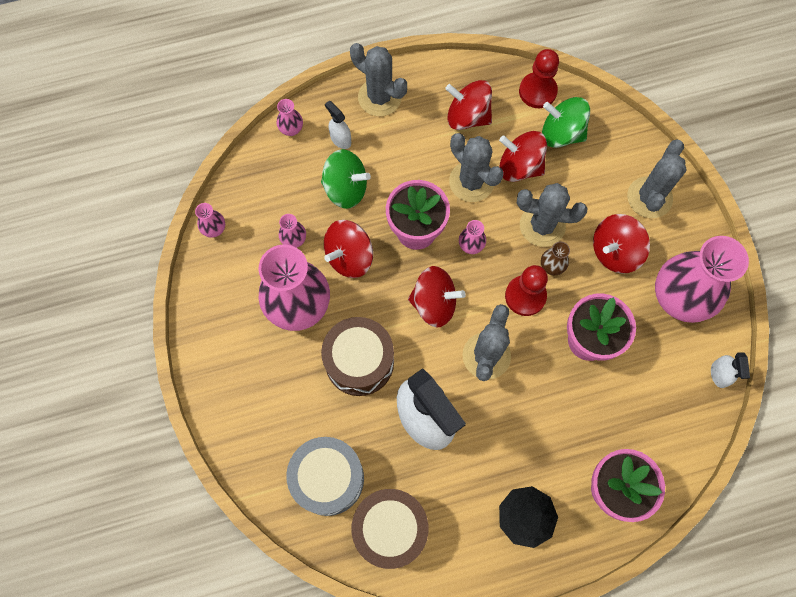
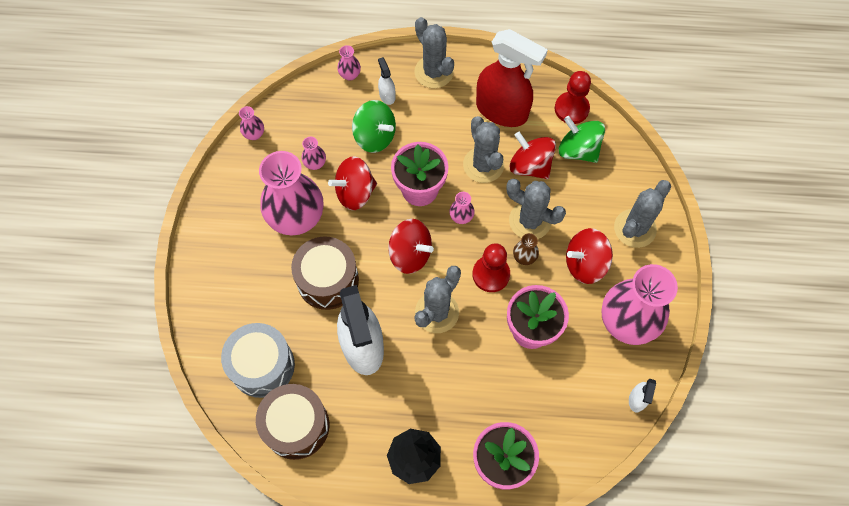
camera: 20 degrees right, 5 degrees down
(467, 117) = (502, 111): red spinning top -> red spray bottle

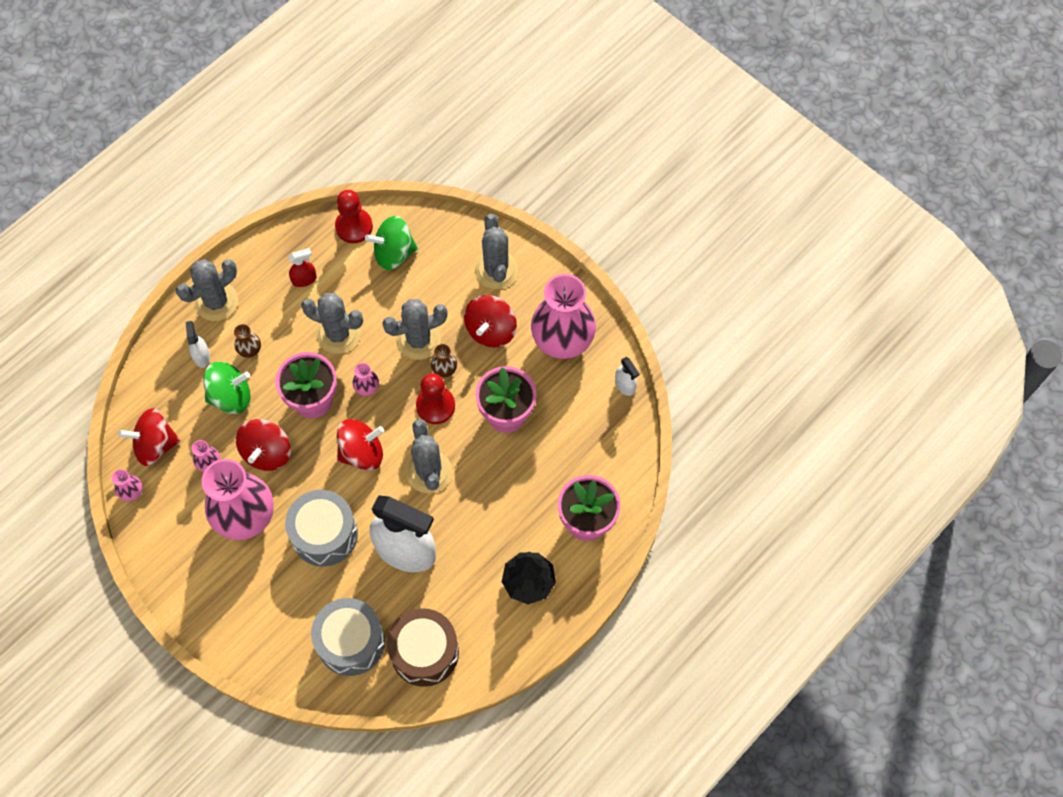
camera: 50 degrees left, 0 degrees up
(328, 280) = (324, 534): brown drum -> grey drum
(350, 75) = (152, 370): pink vase -> none
(387, 95) = (201, 356): white spray bottle -> white spray bottle turned 60 degrees clockwise
(419, 120) = (250, 350): none -> brown vase
(434, 72) = (216, 301): grey cactus -> grey cactus turned 45 degrees counterclockwise
(502, 111) = (304, 279): red spray bottle -> red spray bottle, size x0.42
(530, 166) = (373, 300): red spinning top -> red spinning top (155, 445)

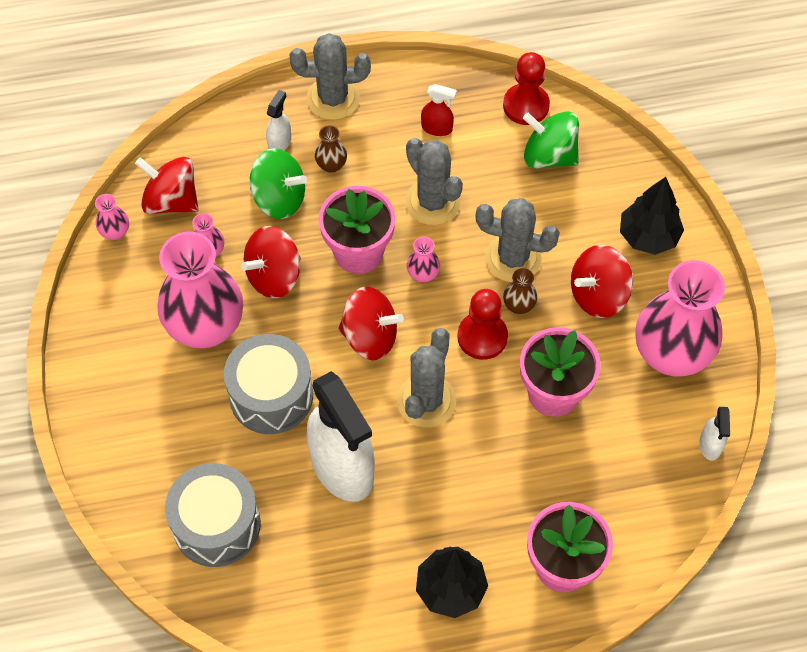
camera: 35 degrees right, 5 degrees down
(424, 652) = (284, 588): brown drum -> none
(496, 270) = (648, 236): grey cactus -> black tree

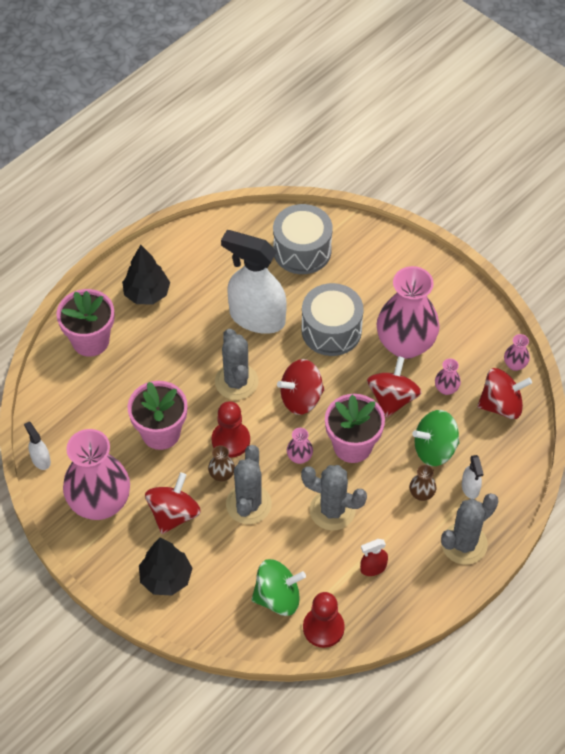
camera: 145 degrees right, 5 degrees down
(513, 258) = (248, 504): grey cactus -> grey cactus turned 60 degrees counterclockwise

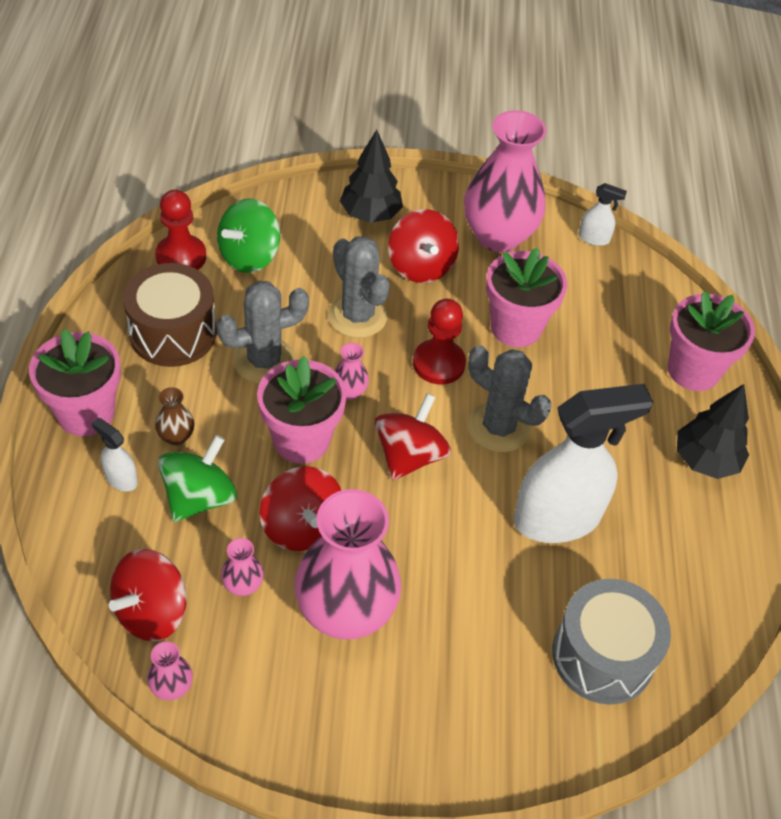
camera: 135 degrees right, 5 degrees down
(222, 475) = (412, 326): brown vase -> none
(331, 330) = (455, 565): grey drum -> none
(373, 568) = (173, 333): red spray bottle -> brown drum
(464, 544) = (86, 413): grey cactus -> pink flower pot

